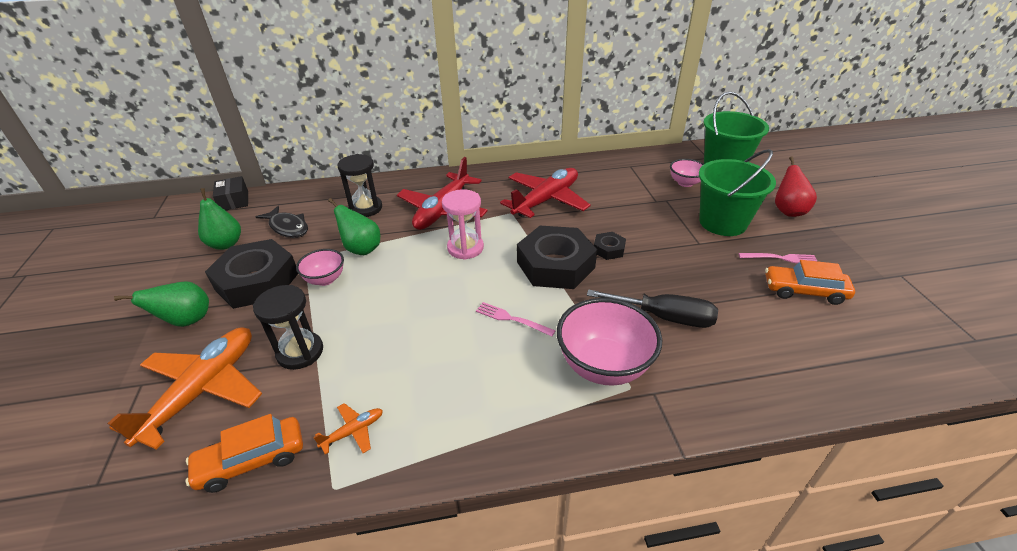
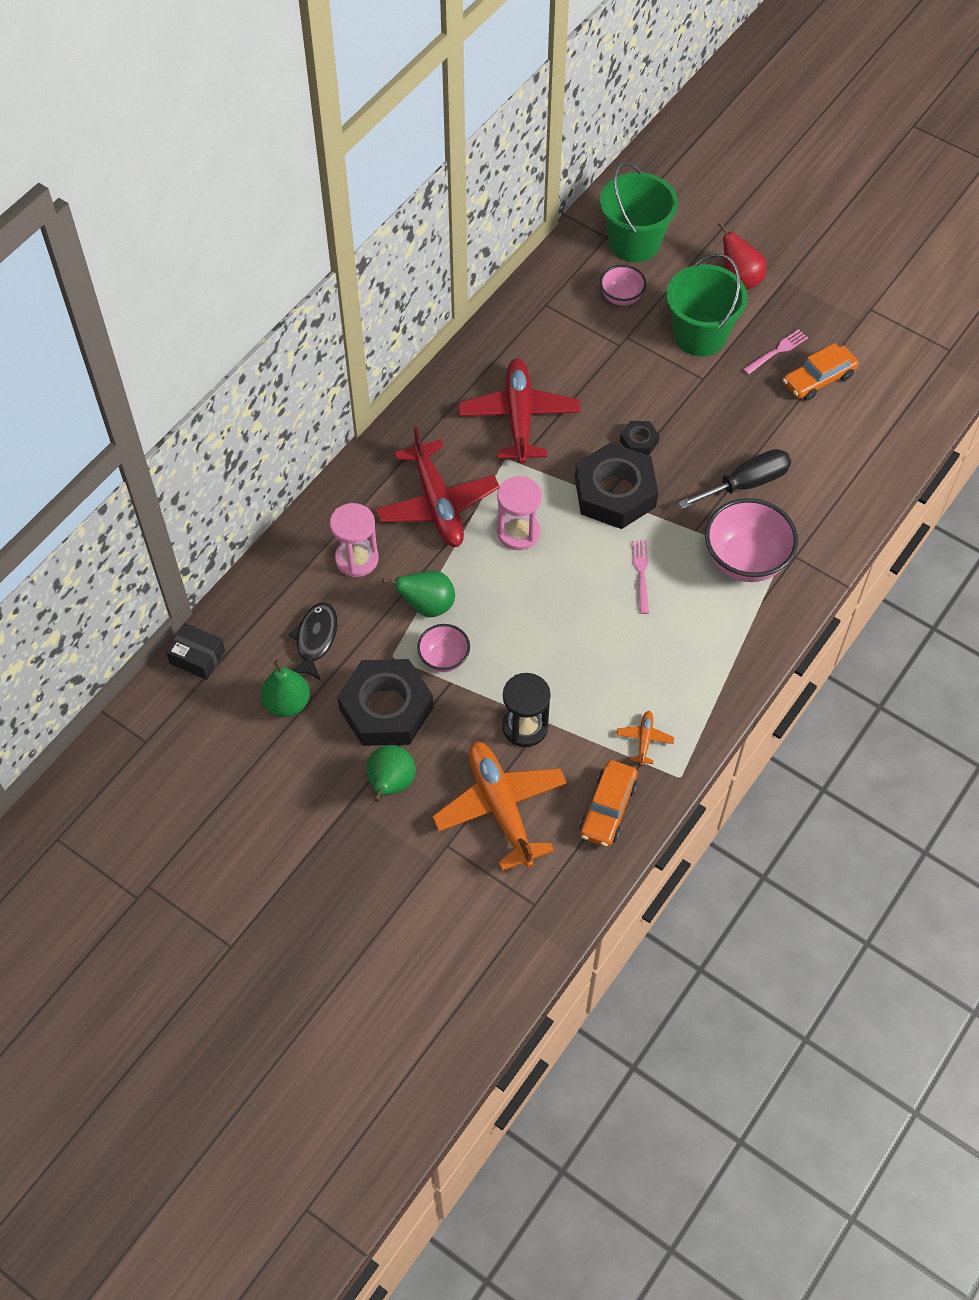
camera: 45 degrees left, 20 degrees up
(288, 227) = (315, 640): black fish -> black fish turned 75 degrees counterclockwise
(366, 208) = (356, 559): black hourglass -> pink hourglass
(511, 319) = (641, 573): pink fork -> pink fork turned 105 degrees clockwise

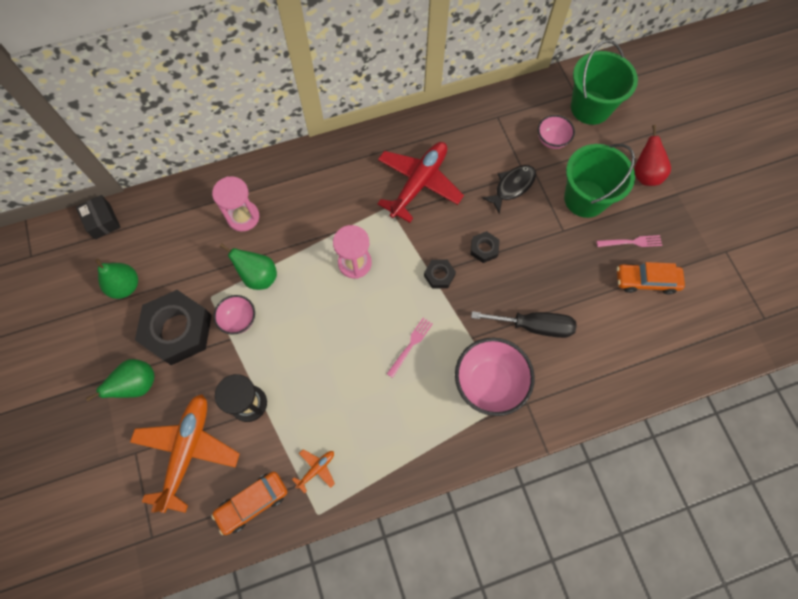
camera: 35 degrees right, 10 degrees up
(315, 640) = (176, 255): black fish -> black fish (512, 187)
(437, 504) = (321, 211): red plane -> none
(615, 492) = (439, 275): black nut -> black nut, size x0.45

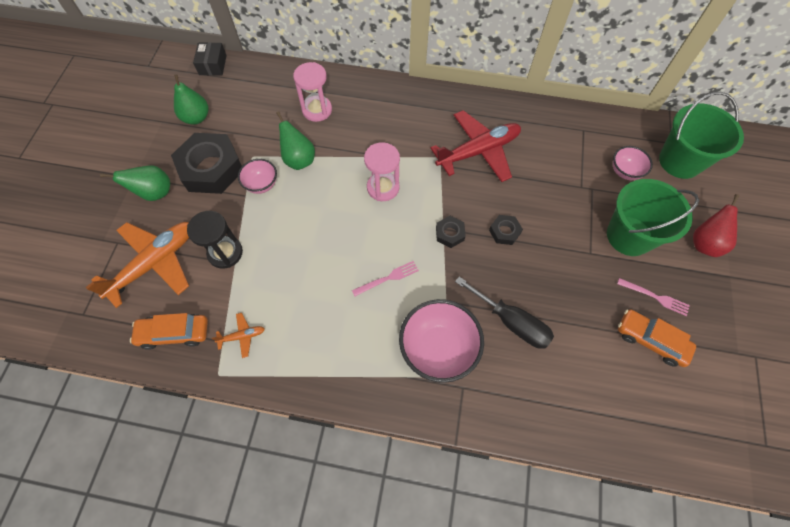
camera: 30 degrees right, 5 degrees down
(512, 187) = (562, 193): black fish -> none

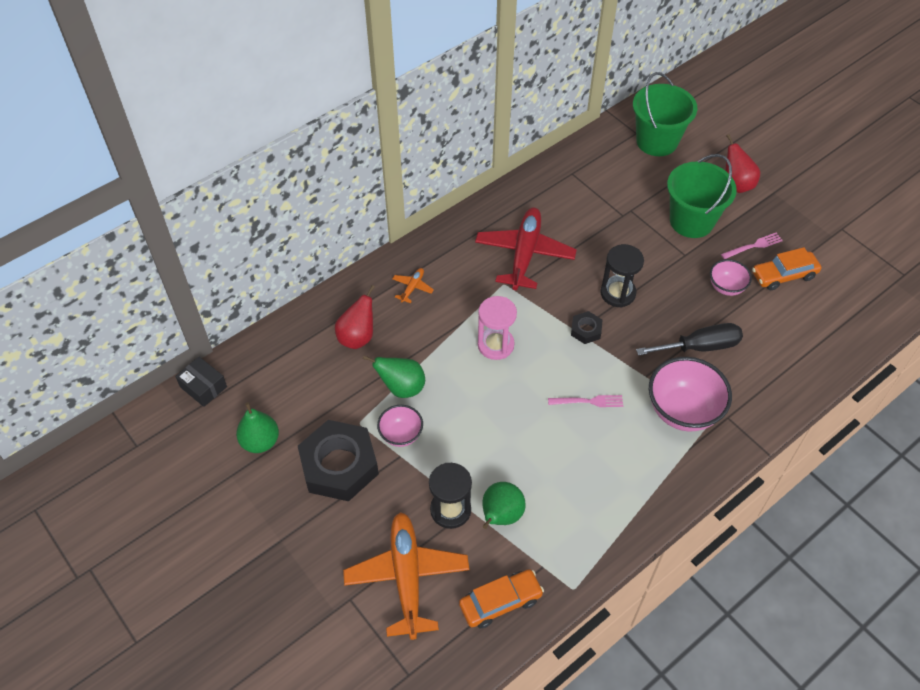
camera: 50 degrees left, 10 degrees down
(154, 193) = (320, 532): green pear -> green pear (501, 516)
(174, 333) = (500, 602): orange car -> orange car turned 150 degrees counterclockwise
(242, 336) = (551, 547): orange plane -> orange plane (412, 287)
(317, 110) = (357, 337): pink hourglass -> red pear
(388, 278) = (589, 401): pink fork -> pink fork turned 75 degrees clockwise
(504, 232) = (617, 293): black nut -> black hourglass
(625, 172) = (635, 179): pink bowl -> pink bowl (726, 287)

